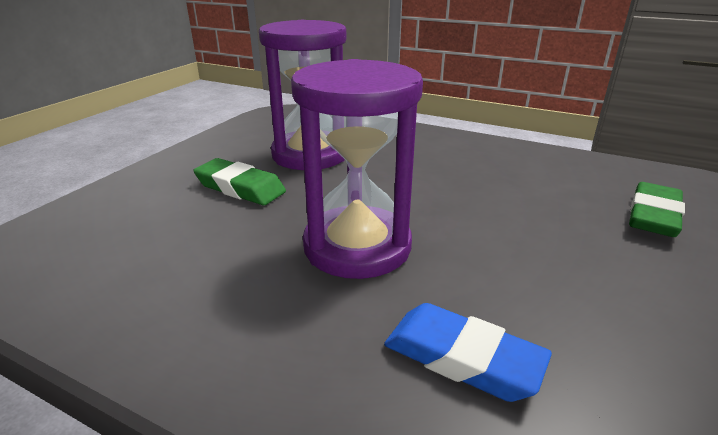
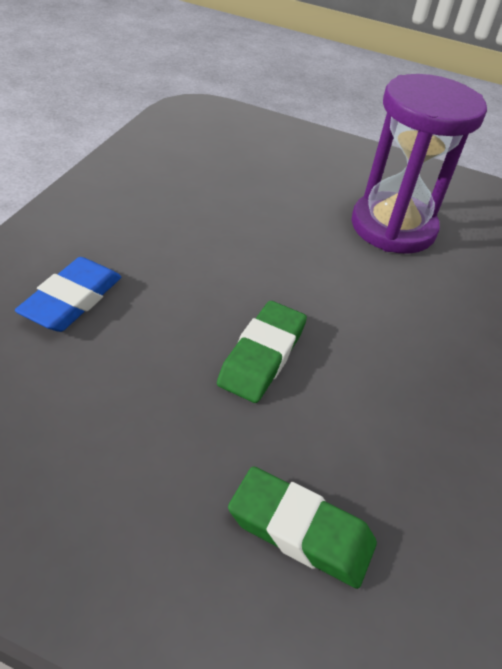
camera: 80 degrees right, 15 degrees up
(240, 188) = (306, 188): green eraser -> green eraser (262, 356)
(357, 246) = (212, 255): purple hourglass -> none

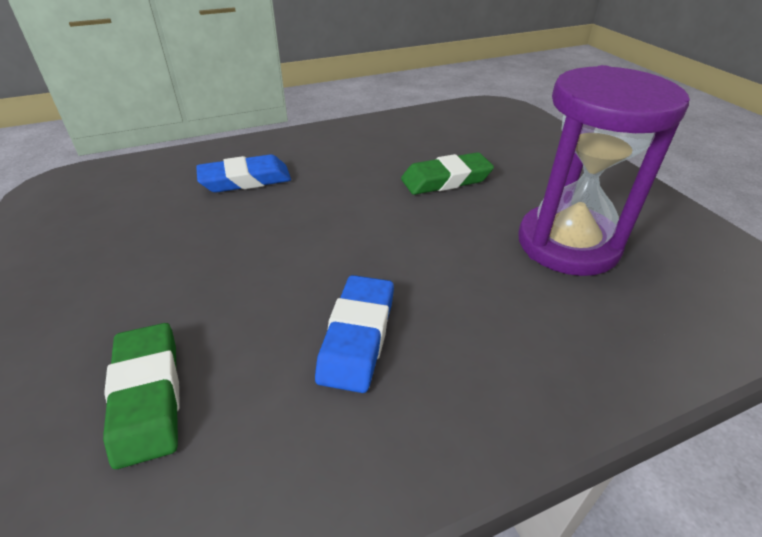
camera: 50 degrees right, 5 degrees down
(262, 356) = (305, 271): green eraser -> green eraser (446, 180)
(366, 380) = (357, 336): none -> blue eraser

